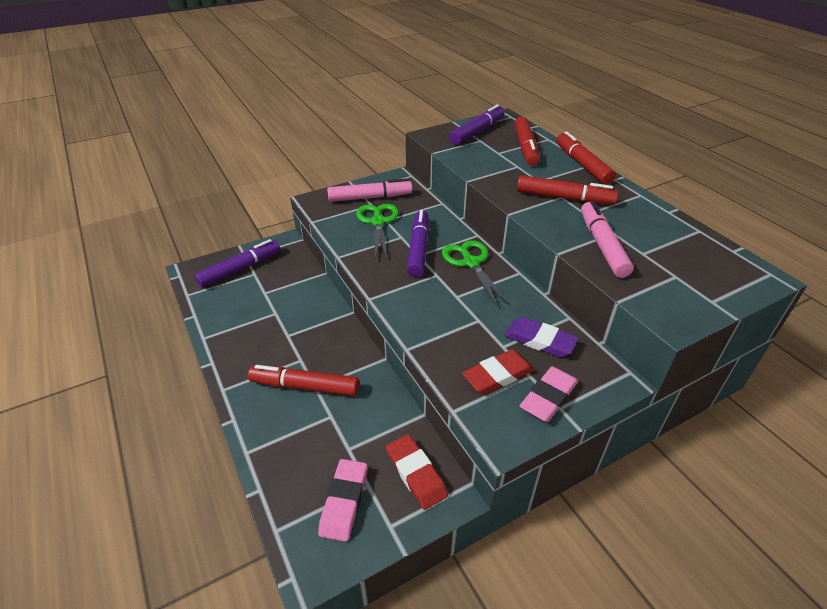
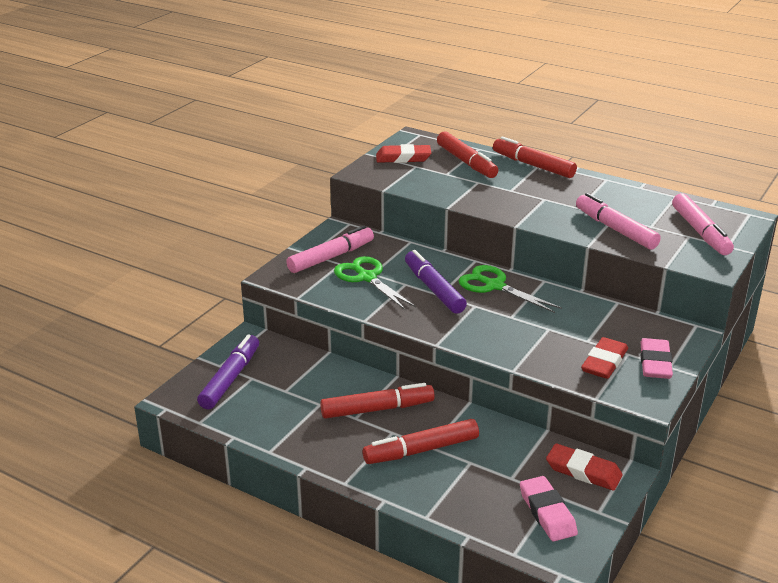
camera: 30 degrees left, 10 degrees down
(477, 131) = (403, 158): purple marker -> red eraser
(539, 340) = (611, 327): purple eraser -> none
(564, 198) = (548, 199): red marker -> red marker (377, 409)
(693, 276) = (700, 232): none -> pink marker

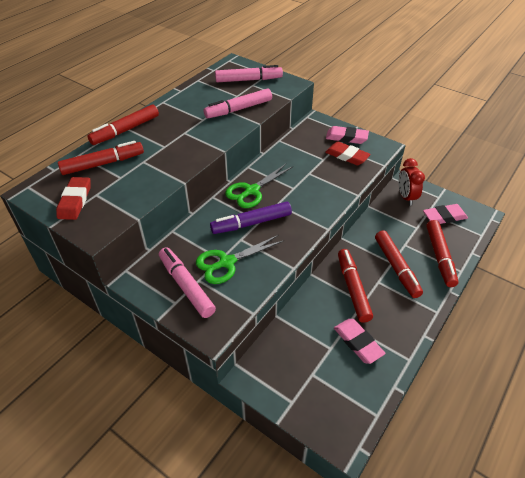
camera: 85 degrees left, 15 degrees up
(230, 378) = (313, 392): purple marker -> none
(293, 411) = (358, 342): none -> pink eraser
(451, 497) = (439, 257): none -> red marker
(583, 471) = (406, 197): red eraser -> red clock

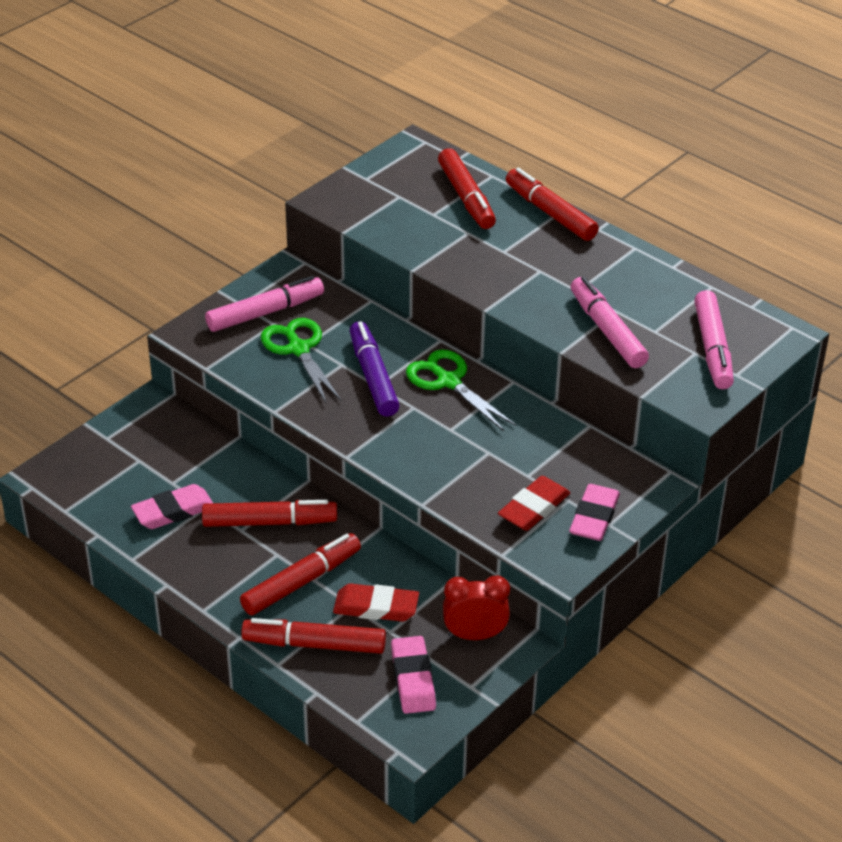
camera: 95 degrees right, 5 degrees down
(75, 201) = (388, 180): red eraser -> red eraser (376, 607)
(396, 267) = (301, 582): red marker -> red marker turned 150 degrees clockwise

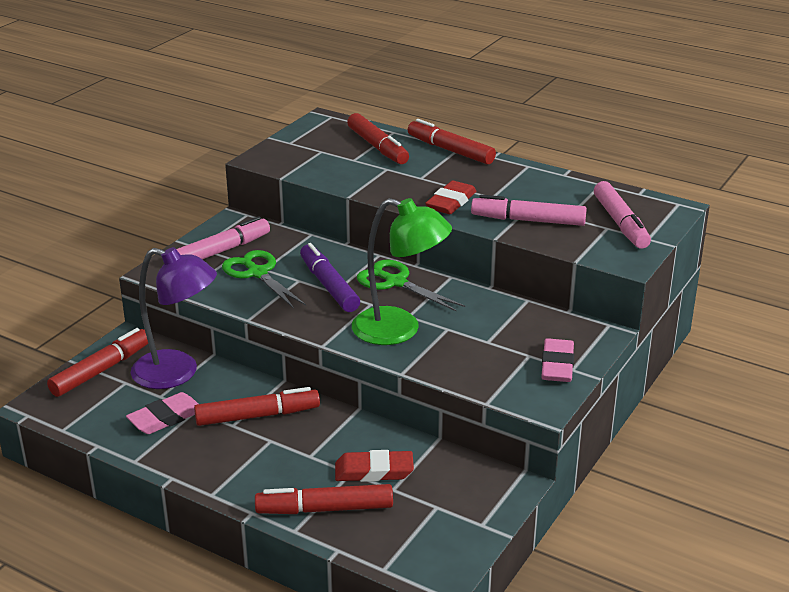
camera: 10 degrees left, 10 degrees down
(196, 456) = (177, 373): none -> purple lamp
(301, 582) = (299, 459): red marker -> red marker (101, 370)
(413, 679) = (426, 525): pink eraser -> none
(435, 447) = (399, 330): none -> green lamp
(475, 635) = (471, 482): red clock -> none
(534, 508) = (502, 364): red eraser -> red eraser (451, 202)
(607, 331) = (528, 220): pink marker -> pink marker turned 45 degrees counterclockwise

